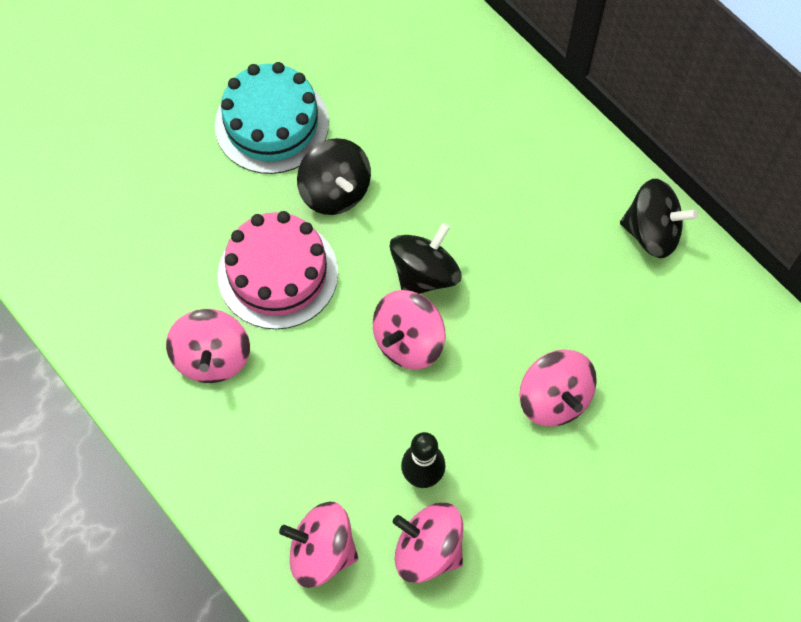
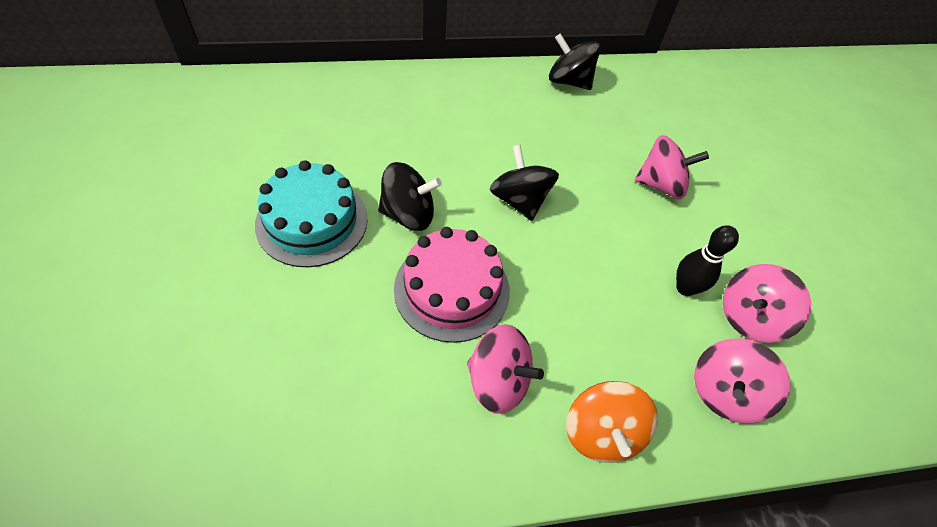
camera: 65 degrees left, 10 degrees down
(216, 461) = (601, 432): none -> orange spinning top
(408, 342) = (569, 238): pink spinning top -> none
(652, 232) = (569, 81): black spinning top -> black spinning top turned 105 degrees counterclockwise

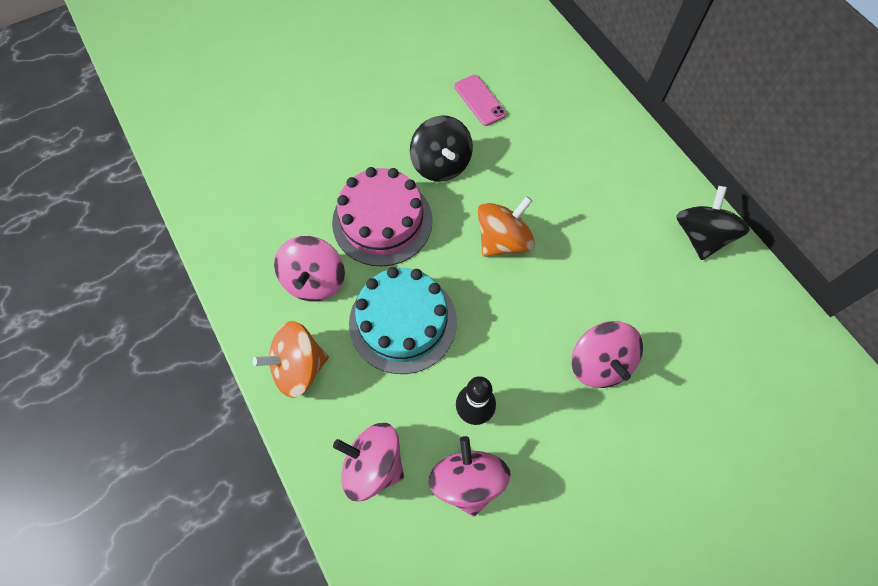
camera: 75 degrees right, 10 degrees up
(312, 221) = (400, 106): turquoise cake -> turquoise cake (403, 322)
(350, 156) = (480, 100): none -> pink phone
(519, 200) = (503, 240): black spinning top -> orange spinning top
(749, 317) = (467, 481): pink spinning top -> pink spinning top turned 45 degrees clockwise

